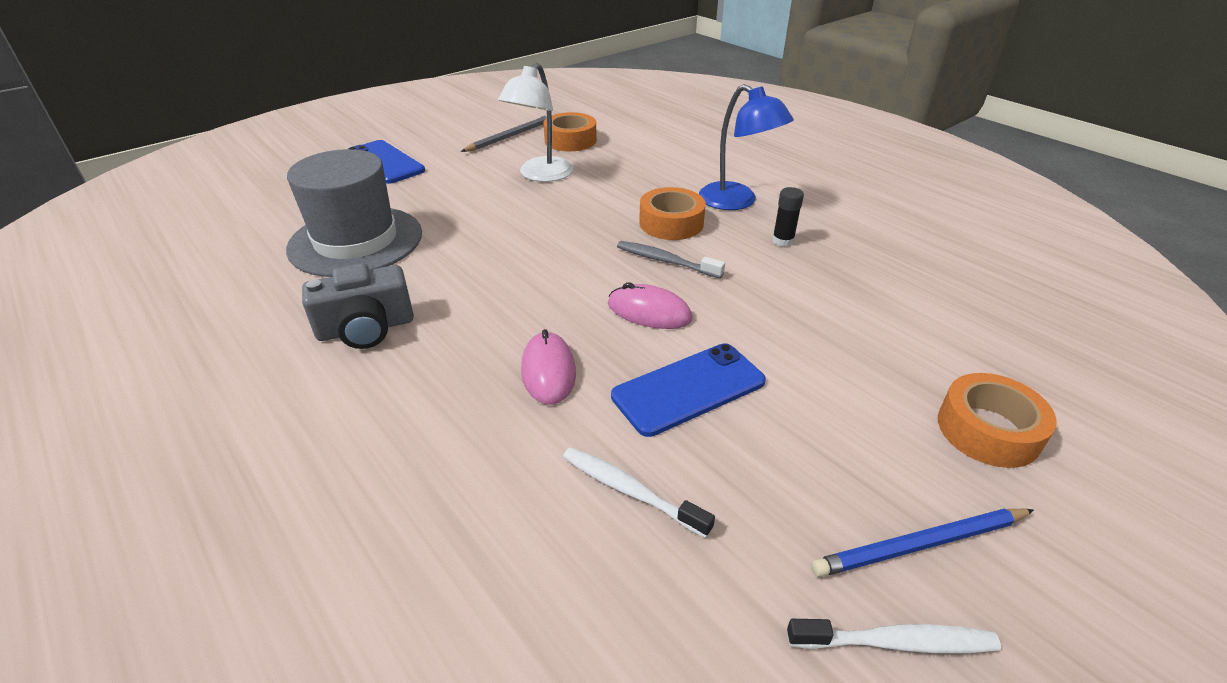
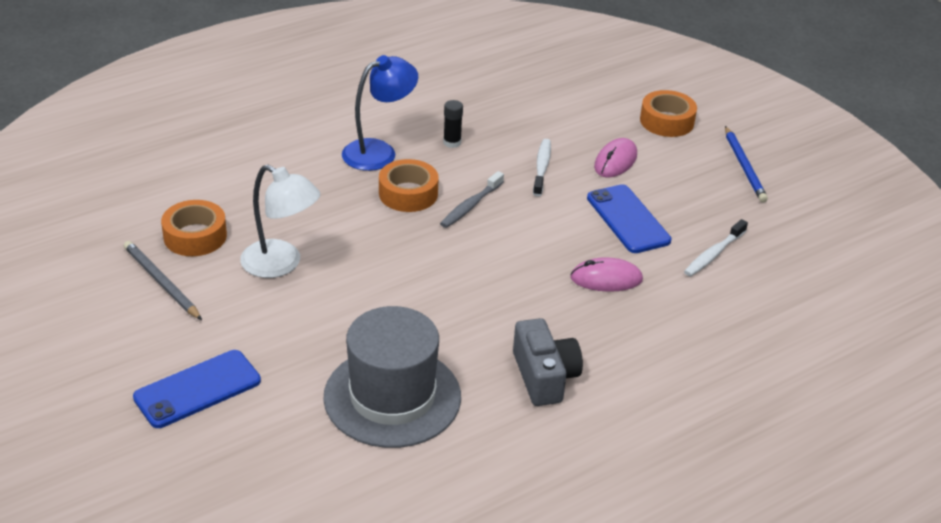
camera: 85 degrees left, 0 degrees up
(649, 311) = (540, 224): pink mouse -> pink mouse (615, 161)
(896, 642) = (796, 188): white toothbrush -> white toothbrush (542, 167)

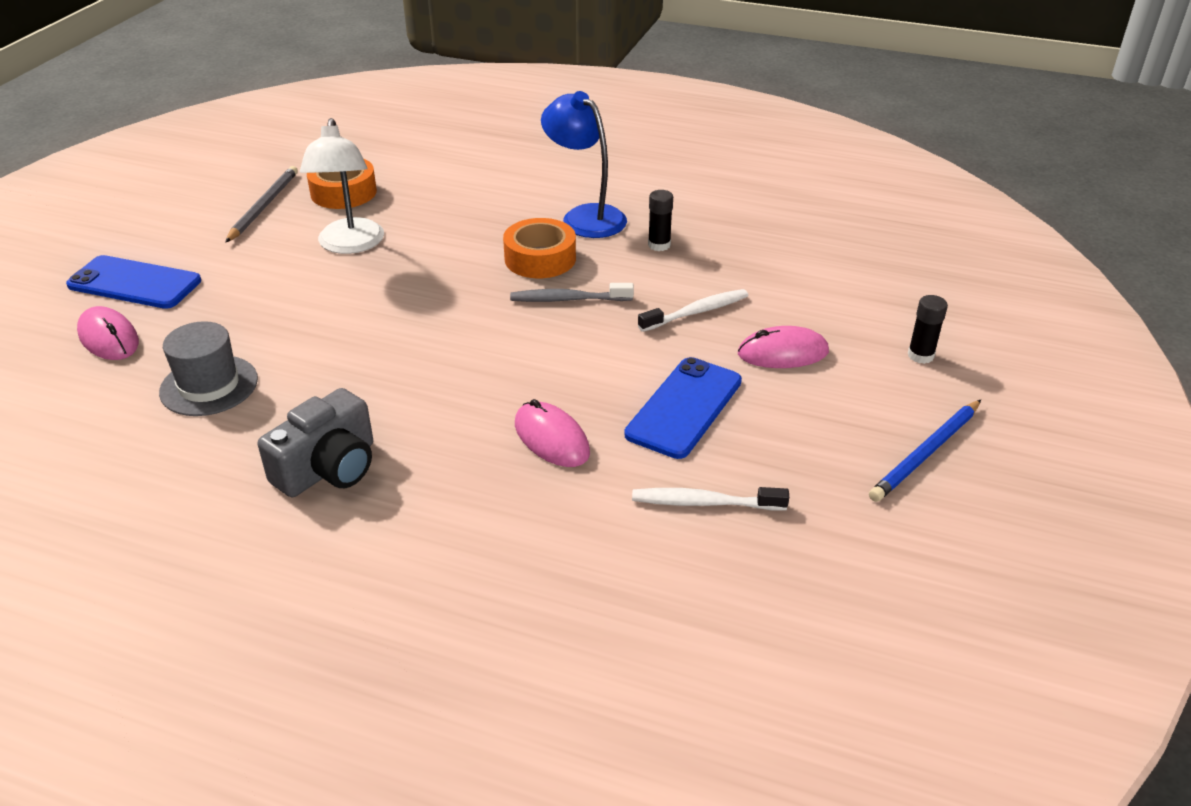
camera: 55 degrees right, 0 degrees up
(266, 427) = (108, 338): none -> pink mouse
(379, 152) = (585, 216): blue lamp -> blue lamp turned 150 degrees counterclockwise
(392, 397) = (209, 385): grey hat -> grey hat, size x0.59
(667, 121) = (920, 355): orange tape -> black glue stick

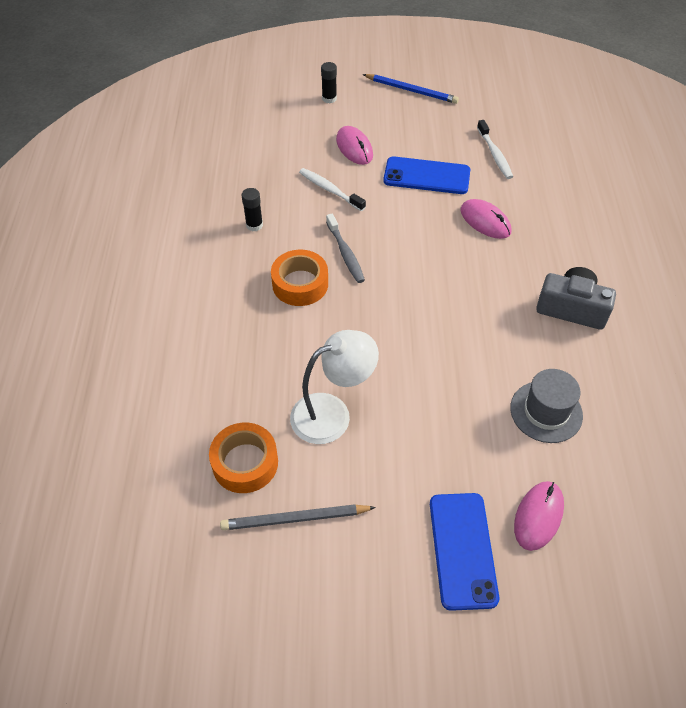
camera: 110 degrees left, 15 degrees up
(551, 438) = (485, 221): pink mouse -> pink mouse turned 75 degrees counterclockwise
(585, 216) = (227, 276): blue lamp -> none

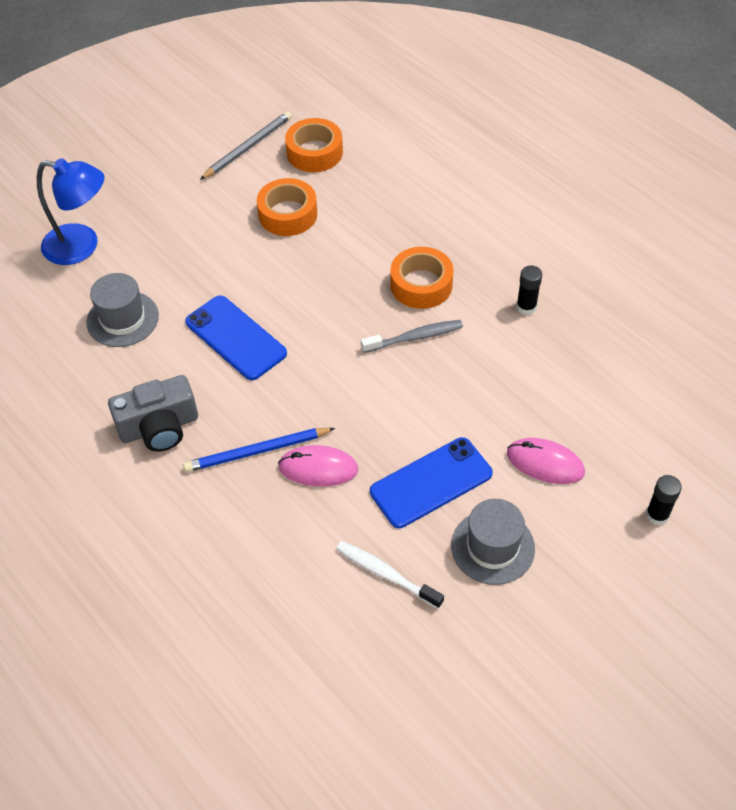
camera: 140 degrees right, 0 degrees up
(330, 190) = (506, 392): white toothbrush -> none
(332, 413) = (288, 214): white lamp -> orange tape
(345, 253) = (415, 337): grey toothbrush -> grey toothbrush turned 135 degrees clockwise
(411, 90) = (584, 609): blue pencil -> blue pencil (257, 451)
(426, 133) = (492, 547): none -> grey hat
(462, 550) = (122, 197): blue phone -> blue phone (236, 338)
(538, 516) = (82, 246): pink mouse -> blue lamp

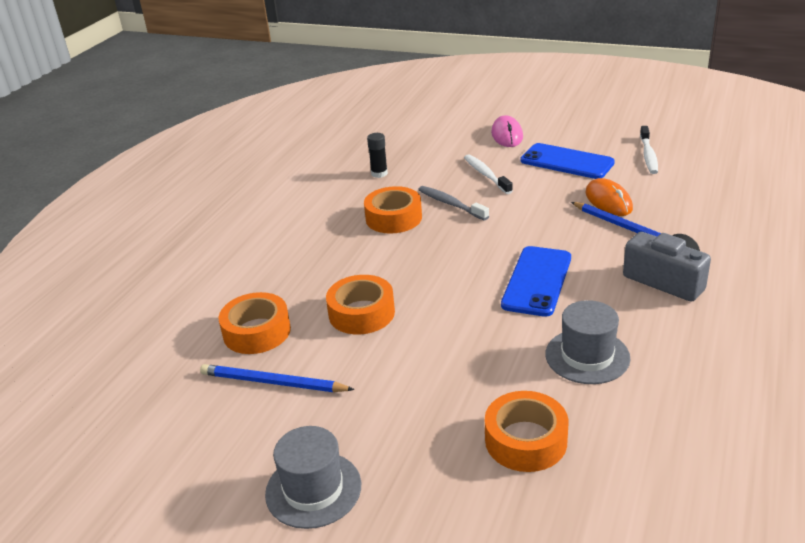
camera: 115 degrees left, 20 degrees down
(82, 246) = (525, 440): blue lamp -> orange tape
(248, 147) = (273, 382): grey pencil -> blue pencil
(318, 468) = (608, 201): pink mouse -> orange mouse
(456, 394) = (486, 175): none -> white toothbrush
(492, 547) = (585, 133): grey hat -> grey hat (313, 489)
(657, 515) = (504, 101): black glue stick -> none

